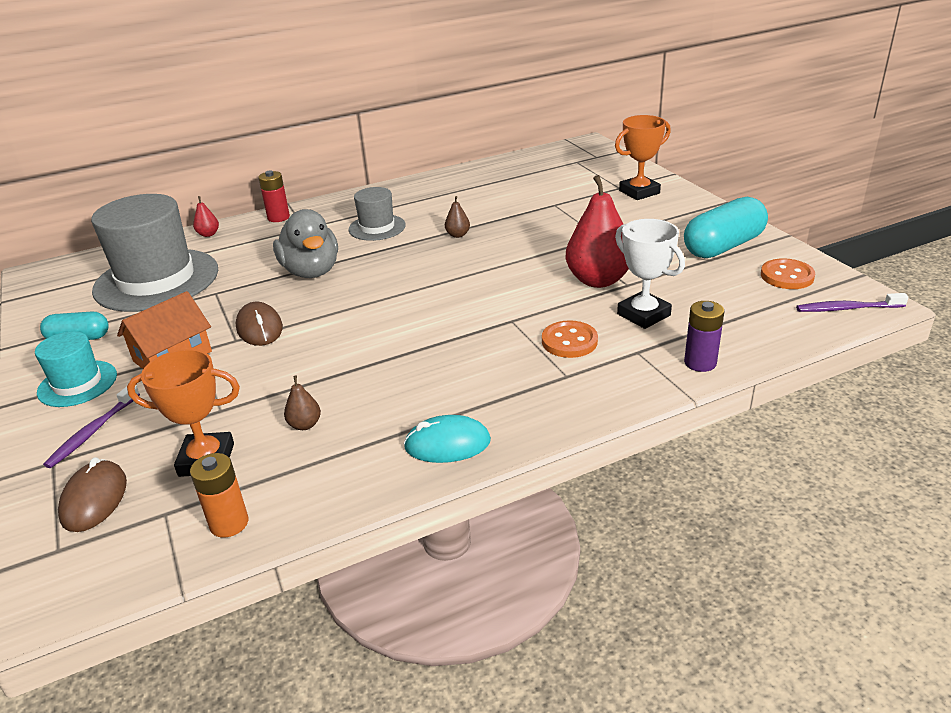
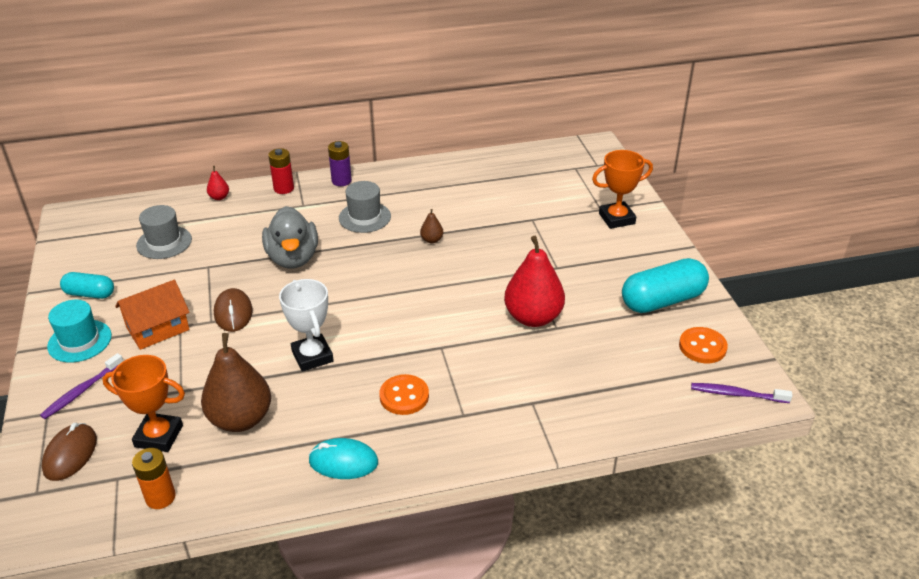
camera: 10 degrees right, 5 degrees up
(156, 280) = (164, 242): grey hat -> grey hat, size x0.51
(305, 425) = (241, 419): brown pear -> brown pear, size x2.32
(569, 341) = (480, 380): orange button -> orange button (404, 396)
(643, 315) = (555, 364): white trophy -> white trophy (312, 356)
(700, 363) = (579, 425): purple battery -> purple battery (341, 181)

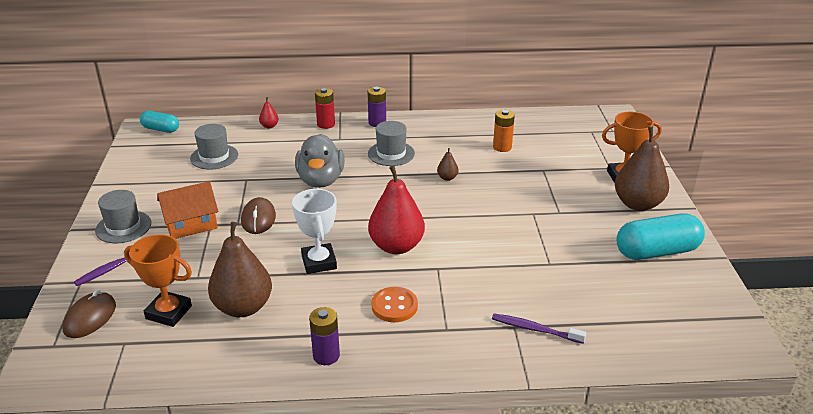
camera: 10 degrees right, 5 degrees down
(79, 341) = (123, 227): turquoise hat -> grey hat
(90, 294) = (142, 191): turquoise capsule -> turquoise capsule (160, 129)
(160, 497) = (156, 364): orange battery -> orange battery (502, 147)
(343, 462) = (326, 356): turquoise mouse -> purple battery
(533, 317) = (528, 252): red pear -> red pear (396, 246)
(636, 248) = (638, 204): none -> brown pear
(702, 347) = (690, 297): orange button -> none
(737, 394) = (719, 344): purple toothbrush -> purple toothbrush (535, 329)

